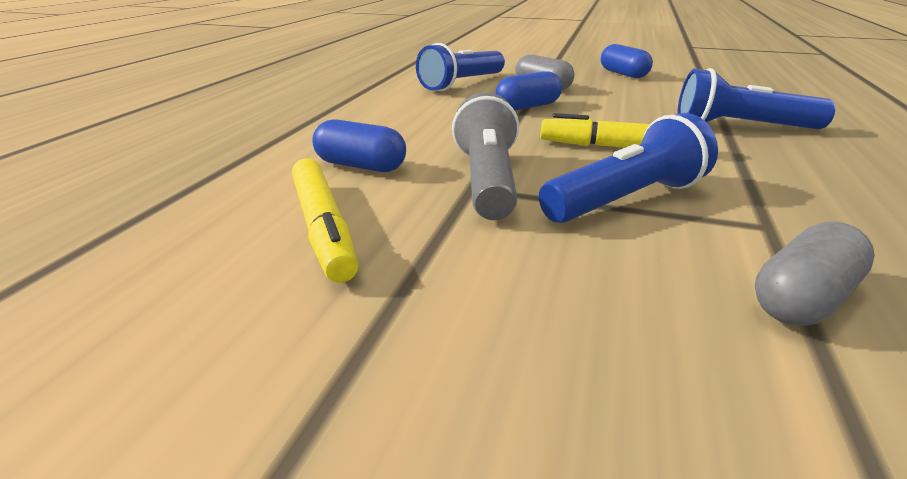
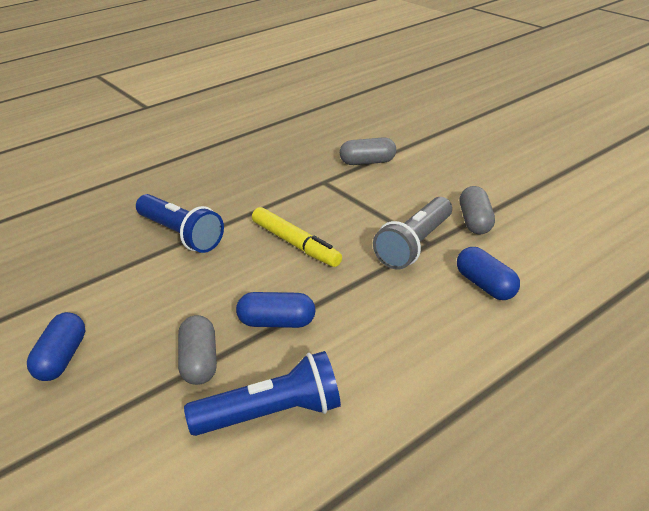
camera: 145 degrees left, 5 degrees up
(323, 227) = (527, 242): yellow marker -> none
(432, 235) = (475, 221): none -> grey capsule
(626, 200) = (360, 210): blue flashlight -> none

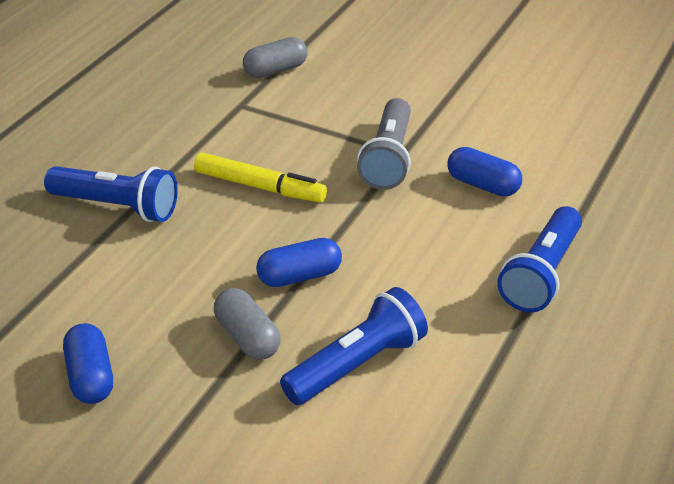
camera: 25 degrees left, 5 degrees up
(475, 221) = (434, 118): grey capsule -> none
(495, 380) = (541, 274): none -> blue flashlight

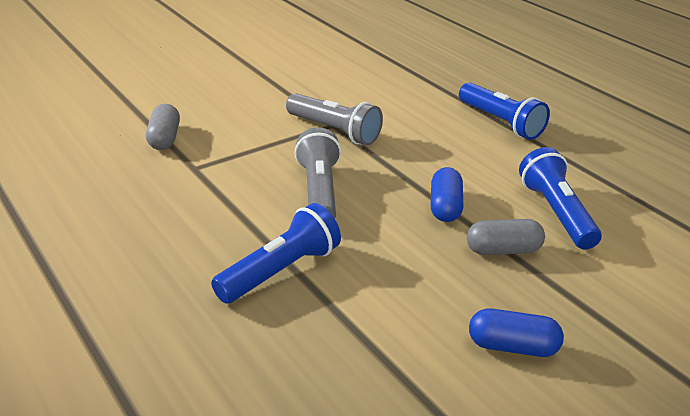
camera: 65 degrees left, 5 degrees down
(260, 187) = (319, 191): yellow marker -> grey flashlight
(482, 185) = (396, 110): blue capsule -> none

